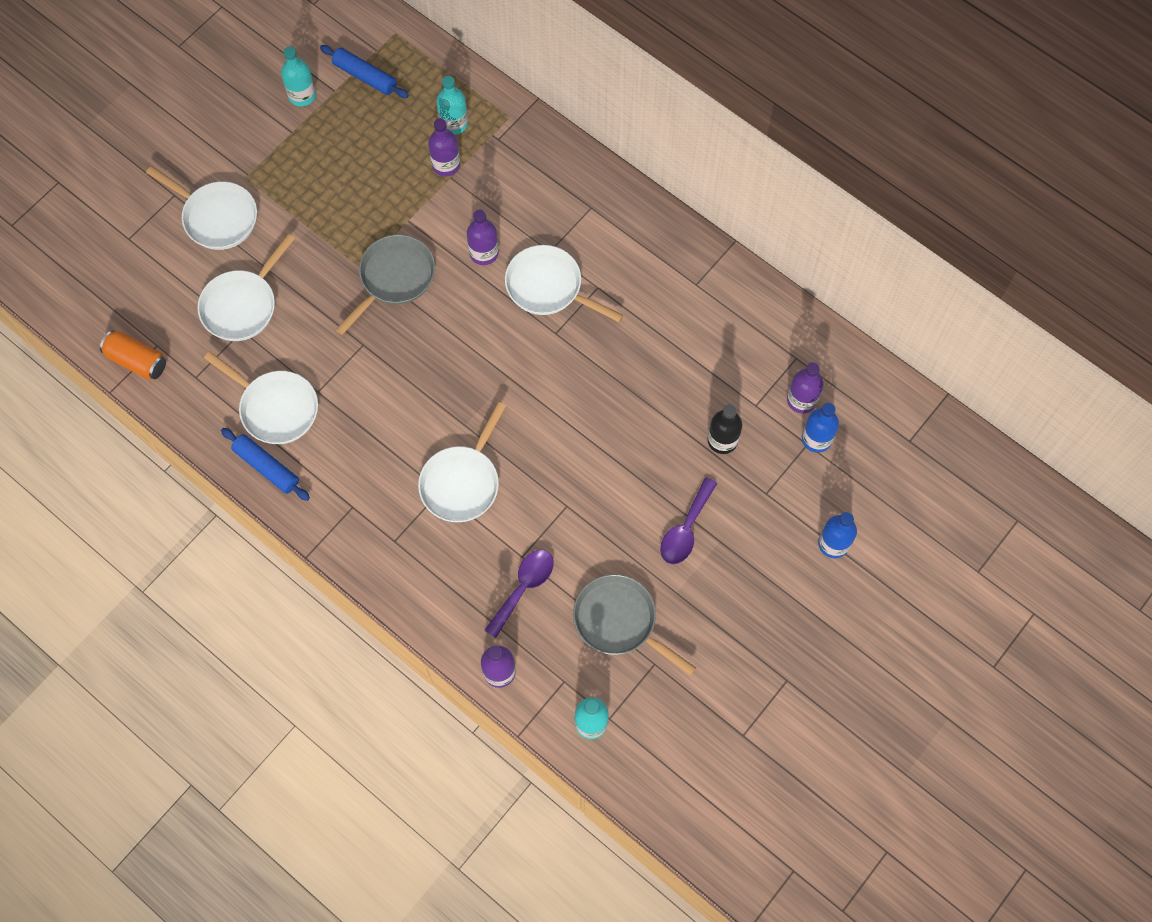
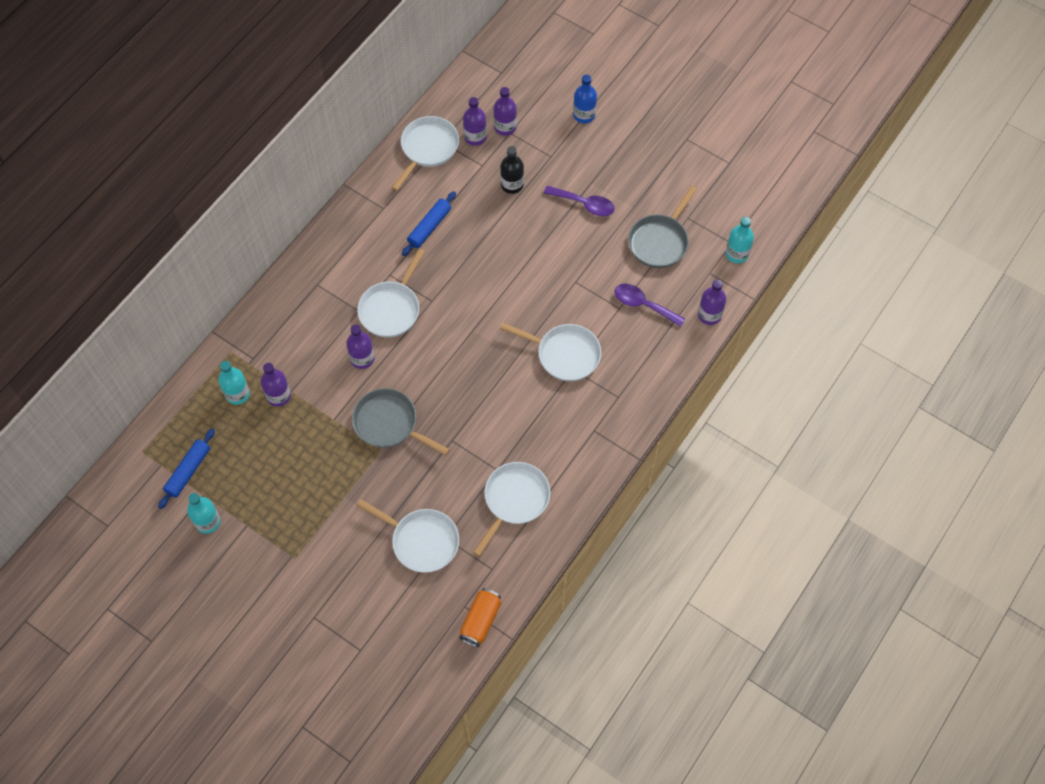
camera: 95 degrees left, 5 degrees down
(216, 217) = (335, 576): white pan -> white pan (428, 149)
(267, 467) = (567, 499): blue rolling pin -> blue rolling pin (429, 227)
(816, 439) = (505, 127): blue bottle -> purple bottle

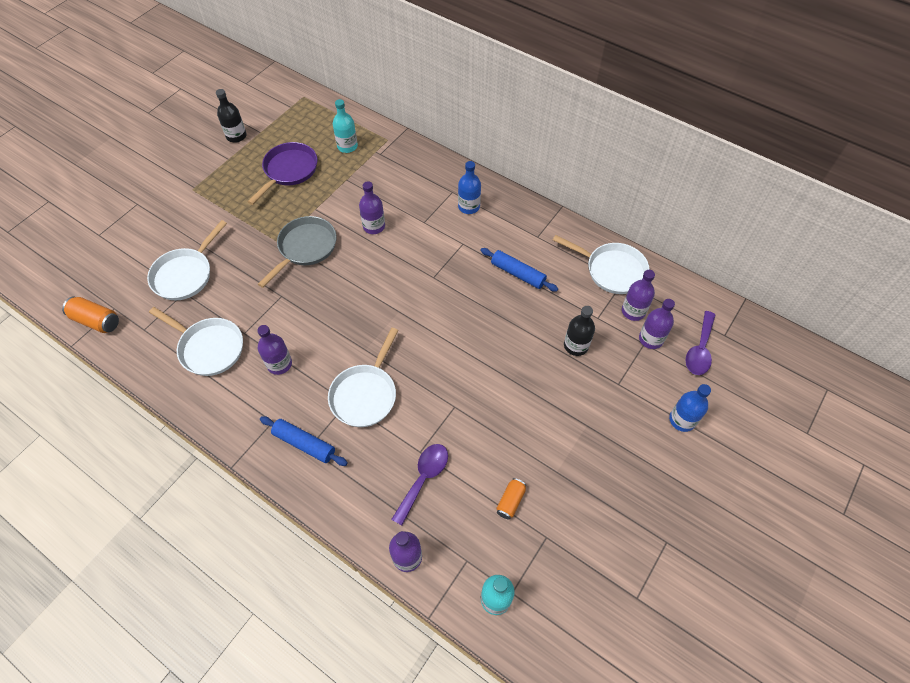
camera: 90 degrees right, 5 degrees down
(188, 471) = (282, 122): blue rolling pin -> blue rolling pin (304, 444)
(208, 522) = (236, 136): turquoise bottle -> black bottle
(273, 454) = (289, 171): none -> purple pan
(278, 396) = (342, 172): purple bottle -> purple bottle (279, 364)
(339, 269) = (469, 206): none -> blue bottle
(391, 309) = (425, 246): white pan -> none
(584, 204) = (557, 418): purple spoon -> purple spoon (699, 350)
(660, 241) = (510, 501): grey pan -> orange can

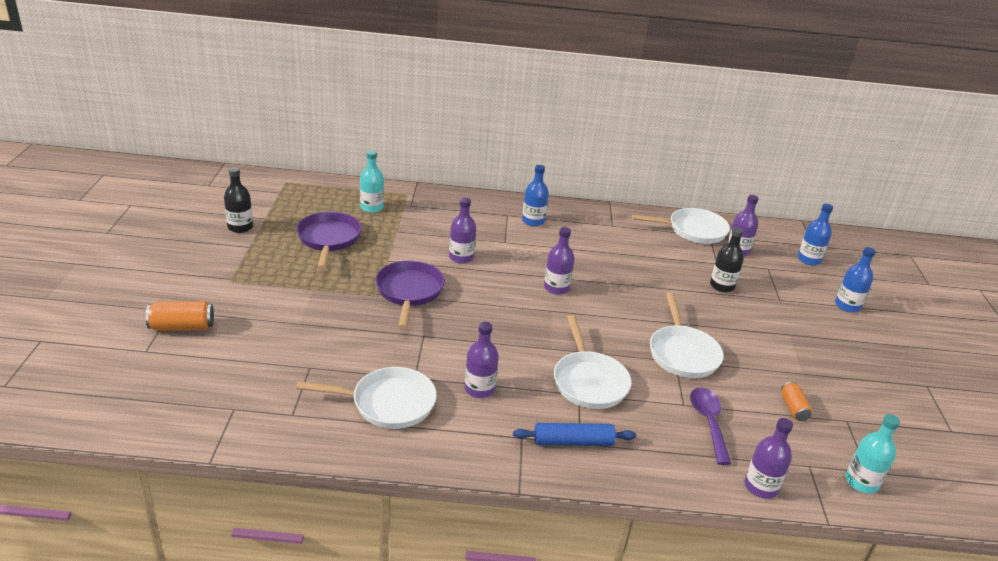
camera: 35 degrees left, 25 degrees down
(96, 321) = (221, 428): orange can -> orange can (182, 327)
(185, 274) = (295, 352): white pan -> white pan (682, 353)
(305, 248) = (409, 292): grey pan -> purple pan
(518, 273) = (624, 253): blue rolling pin -> none
(650, 339) = (769, 264): purple bottle -> purple bottle (556, 288)
(699, 350) = (809, 259): purple spoon -> blue bottle

